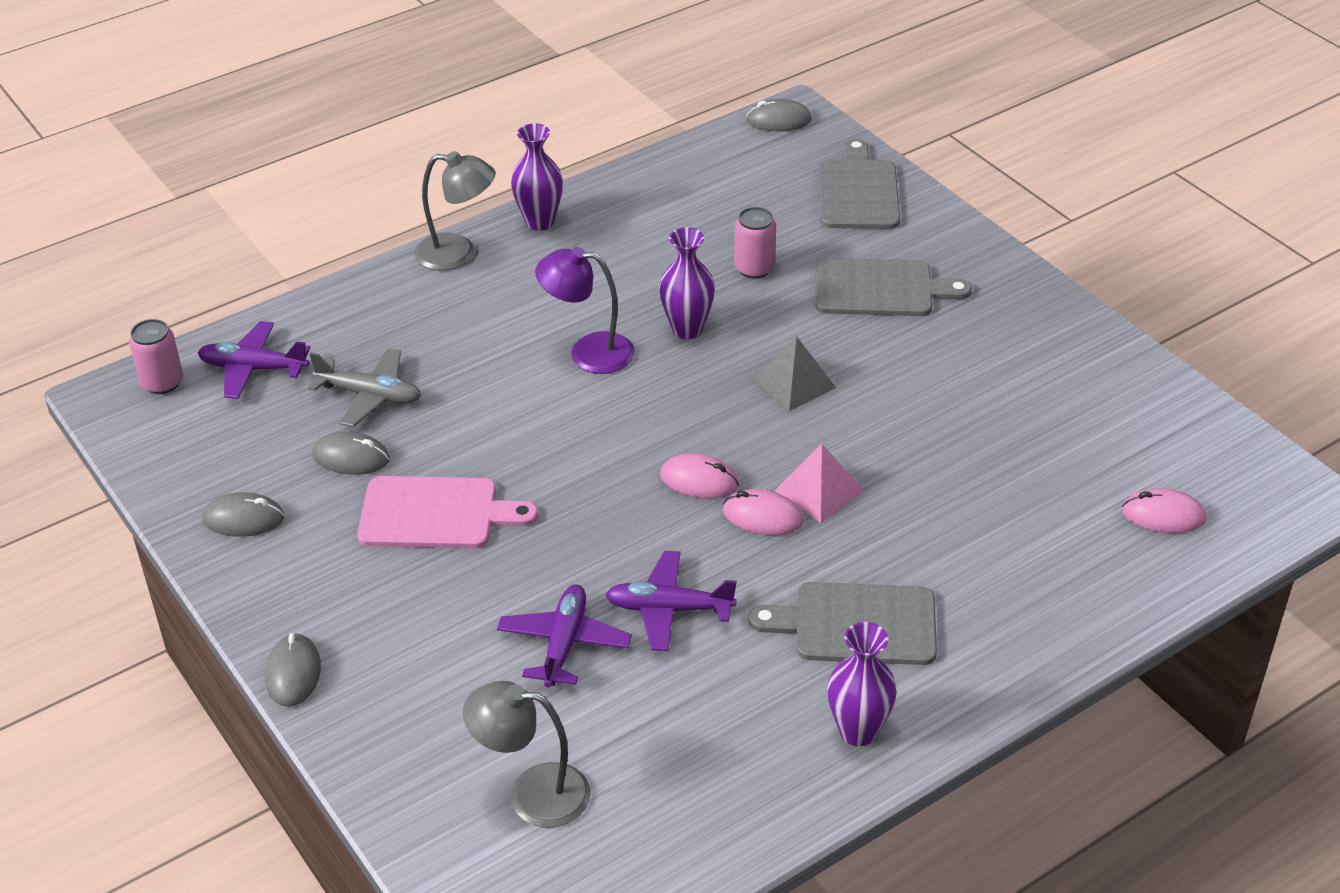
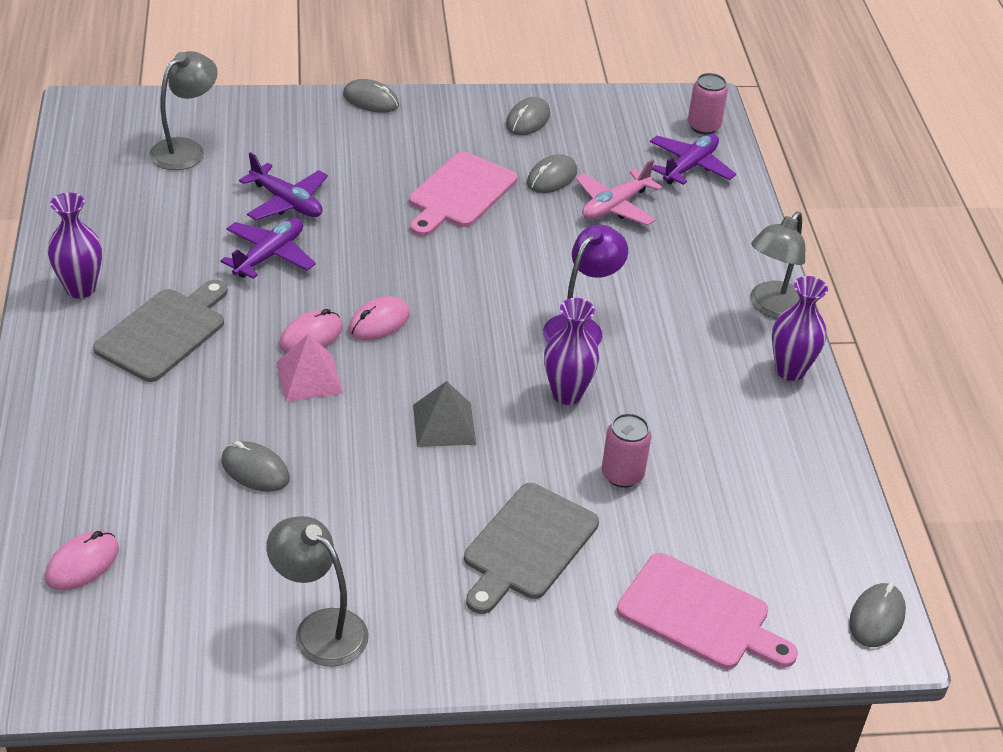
camera: 115 degrees right, 0 degrees up
(370, 395) = (615, 206): grey plane -> pink plane
(858, 191) = (699, 615): grey cutting board -> pink cutting board
(961, 468) = (255, 470): none -> grey mouse
(1071, 357) = (319, 628): none -> grey lamp

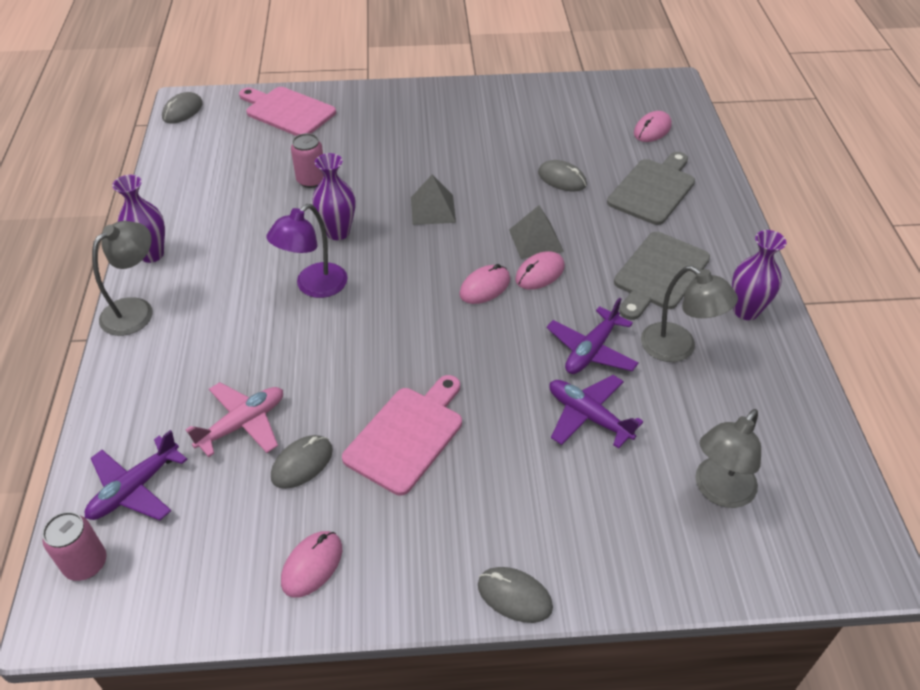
camera: 175 degrees left, 5 degrees up
(309, 377) = (536, 240): pink pyramid -> grey pyramid
(319, 628) = (507, 103): grey lamp -> grey lamp (678, 348)
(527, 546) = (383, 141): grey cutting board -> grey cutting board (653, 189)
(528, 120) = (312, 565): grey mouse -> pink mouse

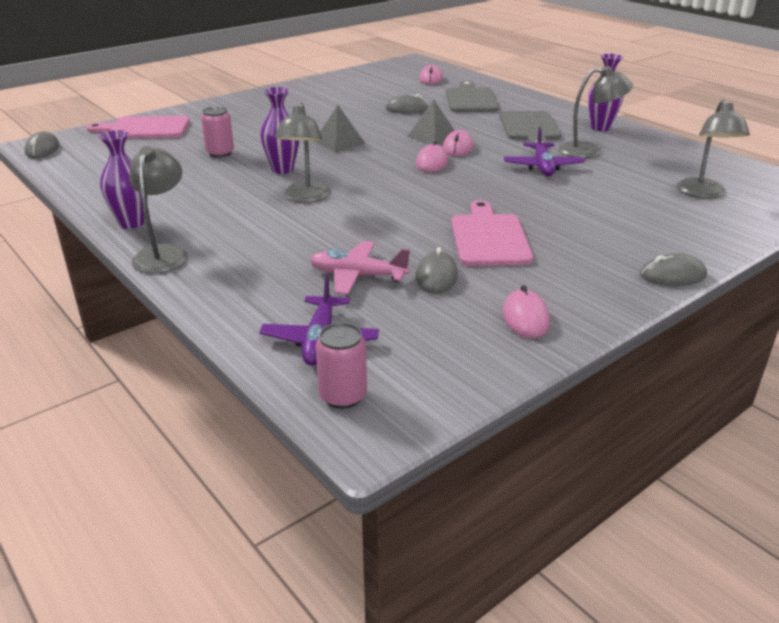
camera: 35 degrees left, 15 degrees down
(242, 424) = (358, 276): pink plane -> pink plane turned 90 degrees counterclockwise
(314, 287) = (305, 197): purple lamp -> grey lamp
(588, 416) = (586, 191): purple plane -> none

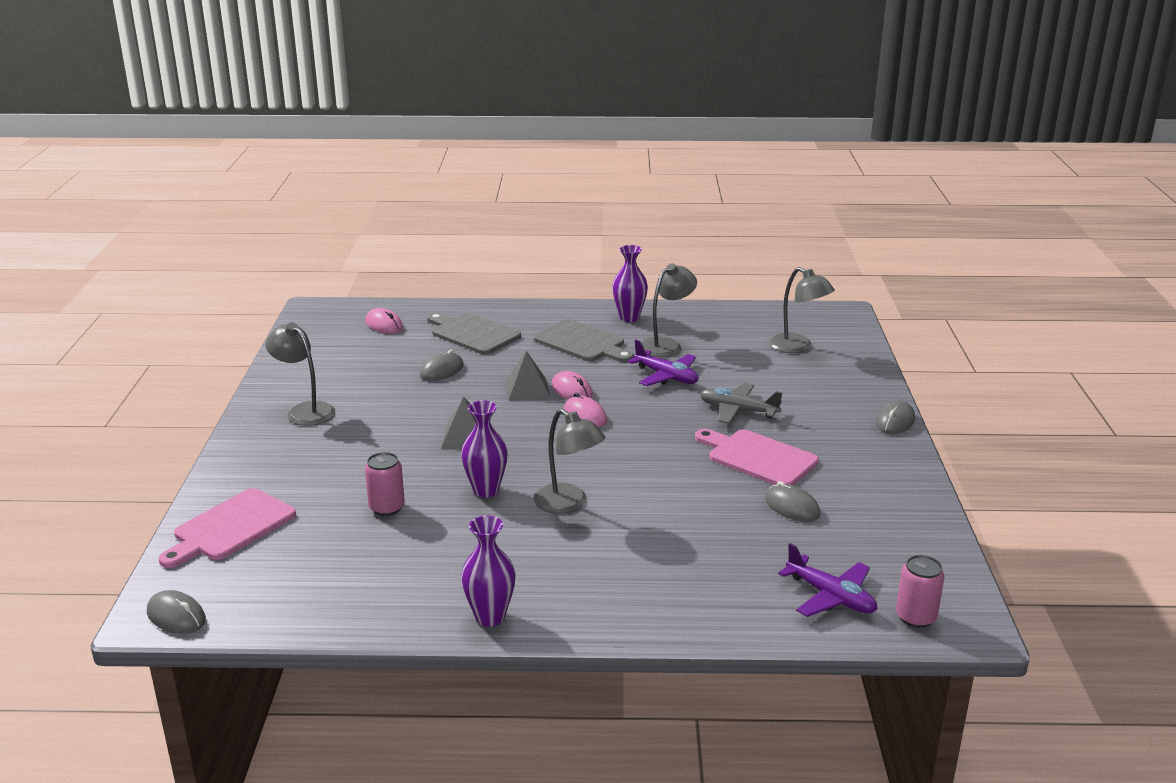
camera: 50 degrees left, 5 degrees down
(164, 254) = (586, 620): grey lamp -> grey lamp (305, 410)
(358, 276) = (750, 539): pink plane -> none
(525, 318) = (890, 501): pink mouse -> none
(546, 206) = (738, 411): none -> grey plane

